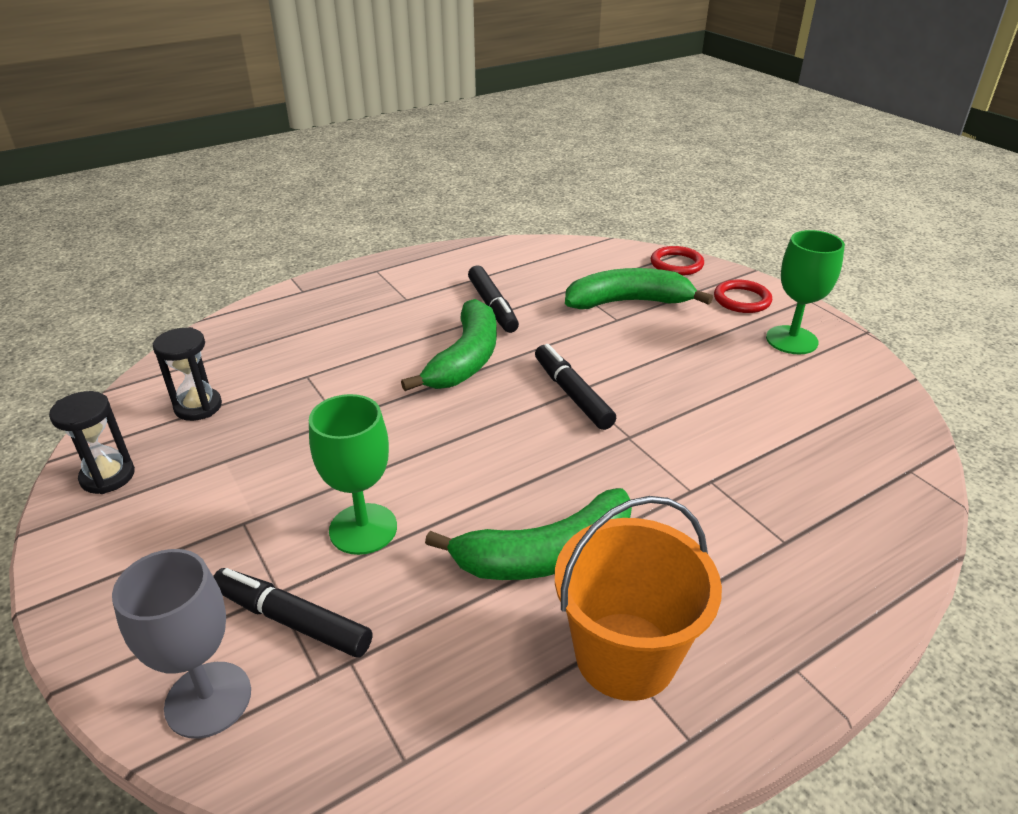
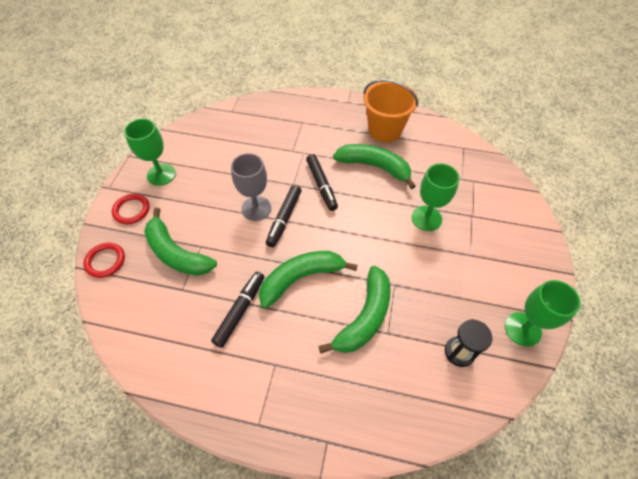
camera: 135 degrees left, 20 degrees up
(108, 476) = (522, 329): black hourglass -> green goblet
(208, 699) = (510, 196): grey goblet -> grey goblet (256, 208)
(292, 620) = (472, 202): black marker -> black marker (321, 185)
(348, 372) = (364, 317): none -> green banana

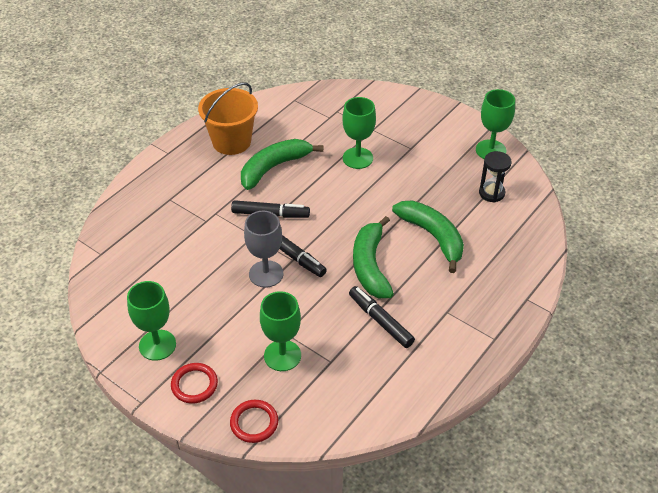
camera: 65 degrees left, 10 degrees down
(176, 253) = (282, 355): green banana -> green goblet

